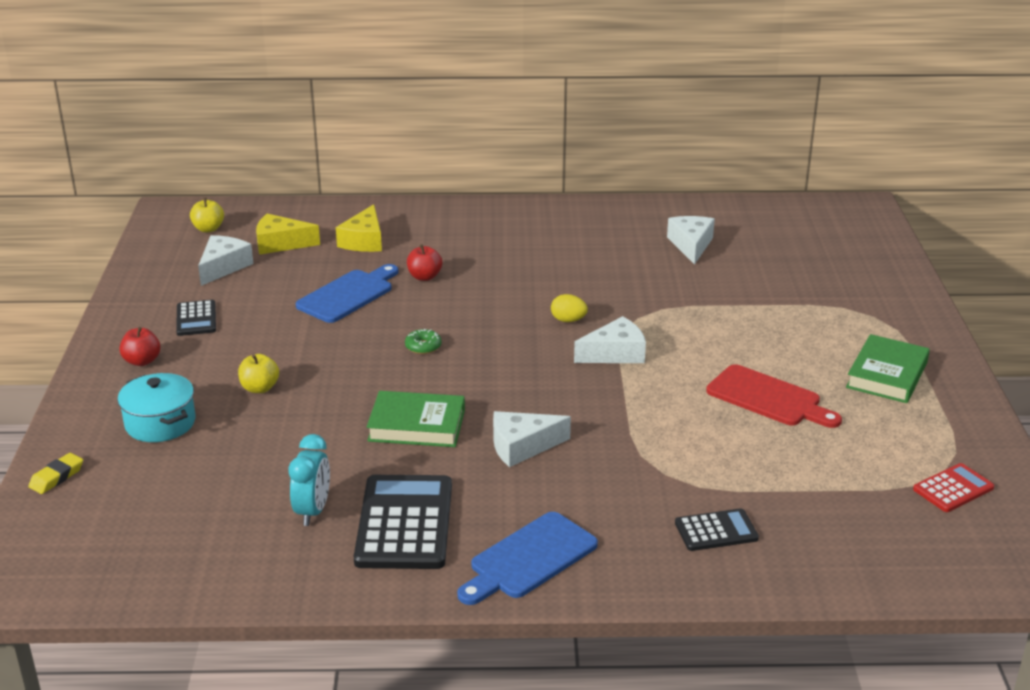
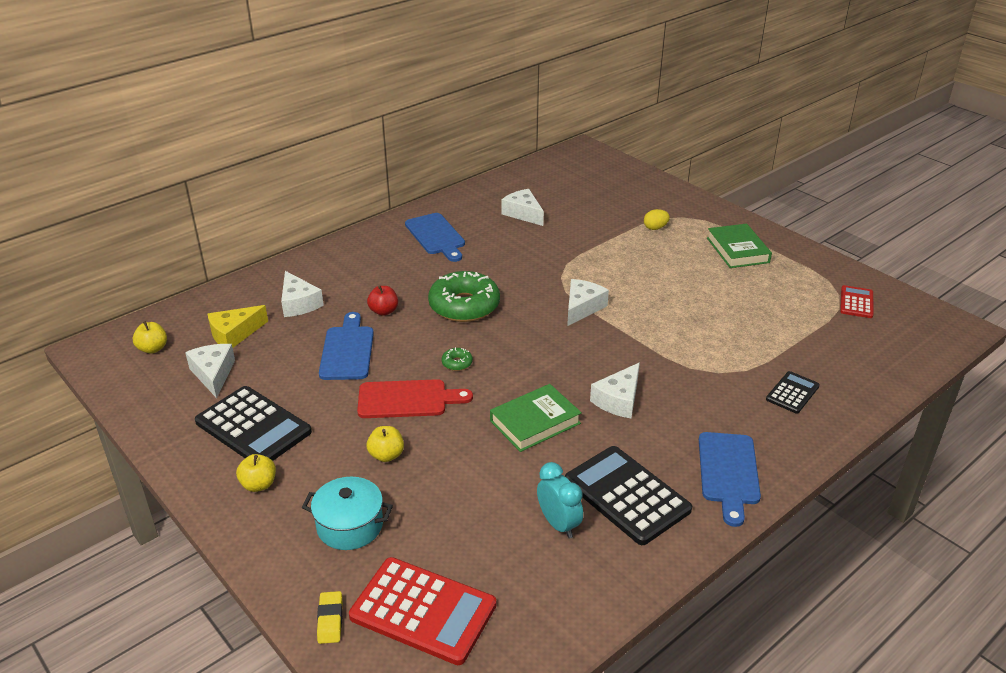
camera: 40 degrees left, 5 degrees up
(123, 509) = (423, 610): none -> red calculator
(142, 361) = (259, 485): red apple -> yellow apple
(196, 319) = (253, 427): black calculator -> black calculator, size x1.86
(364, 241) = (298, 303): yellow cheese -> white cheese
(502, 303) = (464, 306): none -> green donut
(568, 320) = (522, 298): yellow egg -> yellow egg (655, 228)
(569, 232) = (436, 236): none -> blue cutting board
(768, 398) = (702, 294): red cutting board -> red cutting board (407, 399)

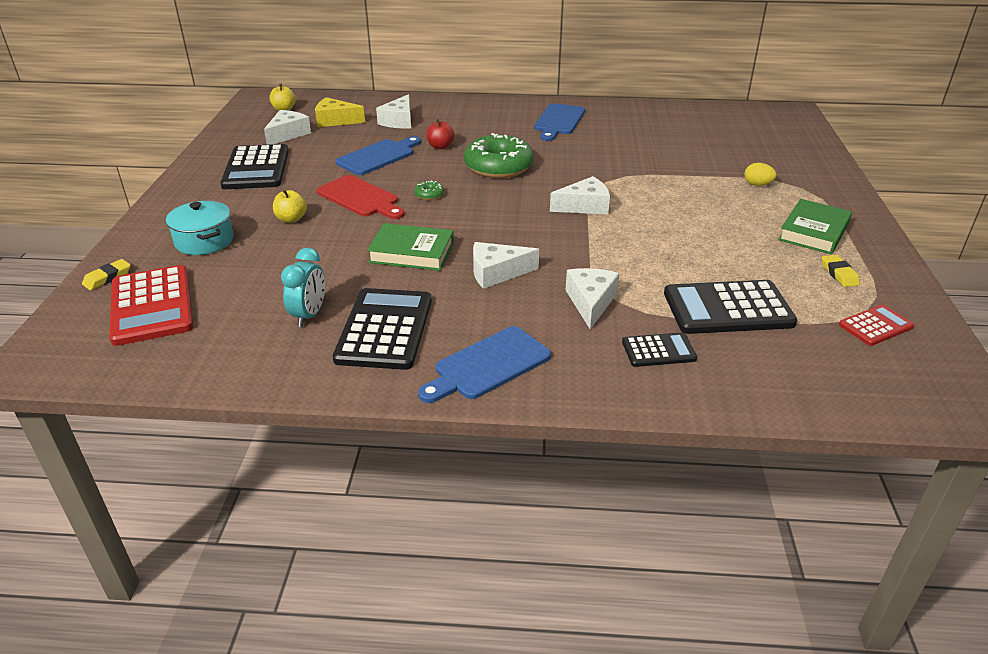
camera: 45 degrees right, 0 degrees up
(259, 485) = (205, 196): yellow apple -> none
(523, 213) = (654, 133): white cheese -> white cheese (590, 302)
(780, 338) = (728, 309): none -> black calculator
(792, 276) = (839, 274): none -> yellow eraser

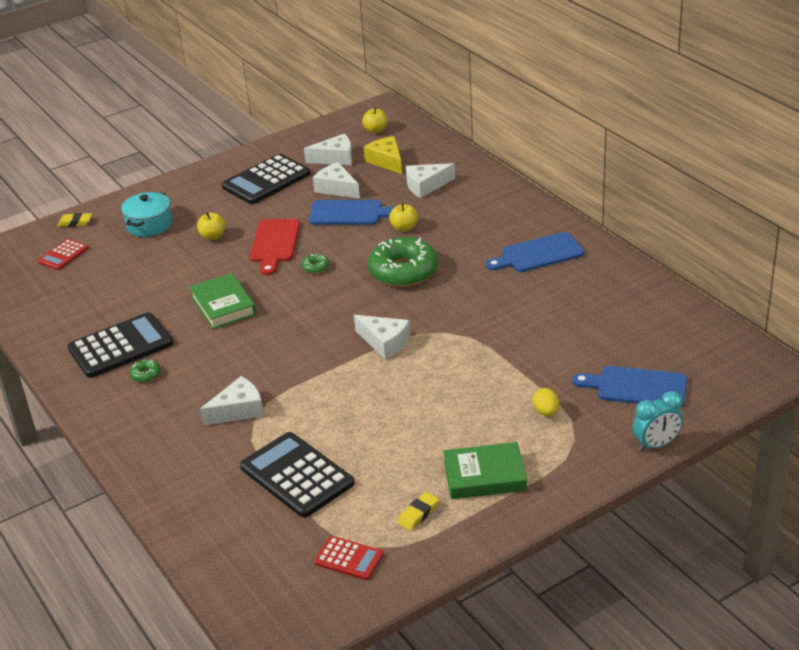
camera: 55 degrees right, 0 degrees up
(152, 305) = (63, 255): red calculator -> red calculator, size x0.54
(309, 315) = (108, 311): turquoise clock -> turquoise clock (656, 445)
(440, 146) = (404, 228): red apple -> yellow apple
(458, 332) = (146, 375): none -> green donut
(488, 365) = (120, 404): blue cutting board -> blue cutting board (637, 387)
(497, 273) = (235, 353): white cheese -> white cheese (336, 188)
(658, 350) = (206, 465): black calculator -> none

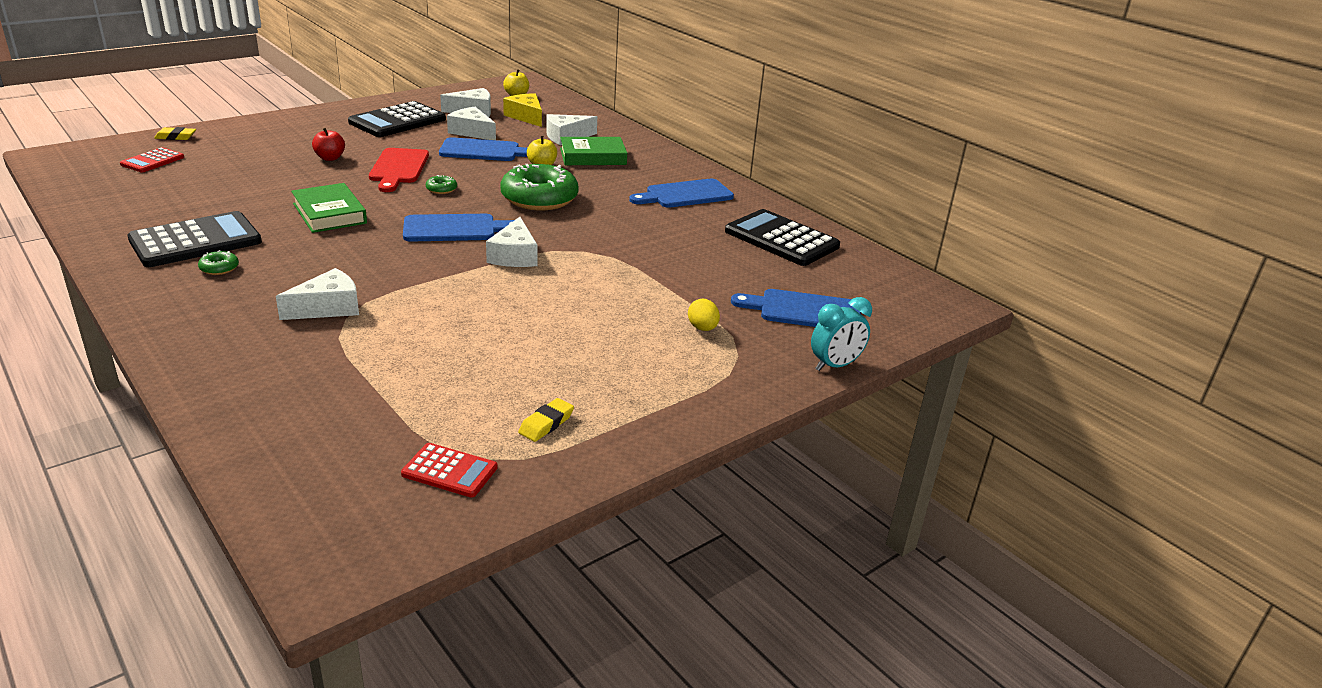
camera: 10 degrees left, 5 degrees down
(149, 225) = (260, 144): turquoise pot -> none
(213, 236) = (330, 158): yellow apple -> red apple
(296, 475) = (391, 376): black calculator -> black calculator (781, 239)
(331, 315) = (454, 229): none -> blue cutting board
(385, 342) = (514, 256): white cheese -> white cheese turned 60 degrees clockwise
(484, 476) = (631, 387): green book -> green book (593, 156)

